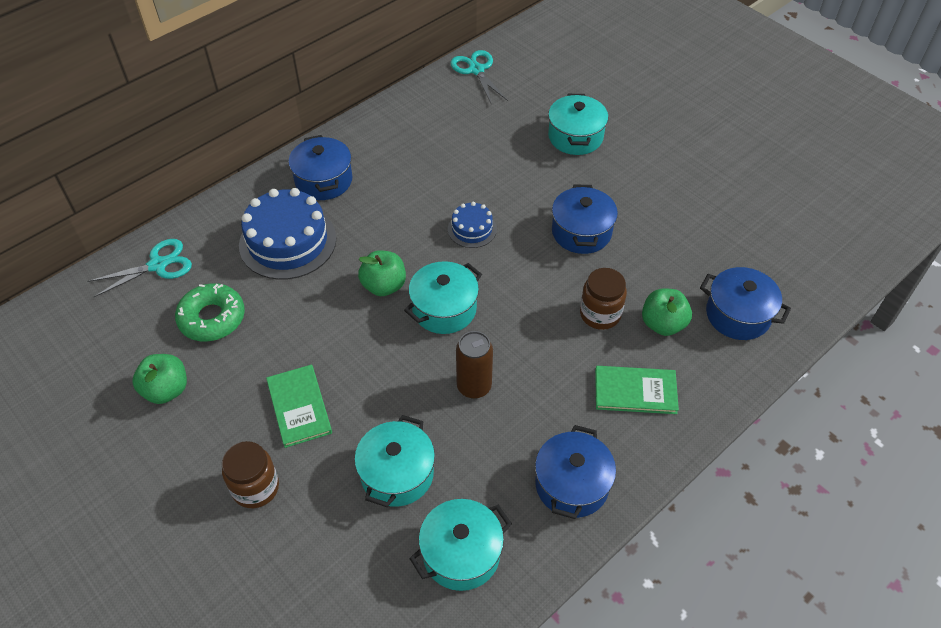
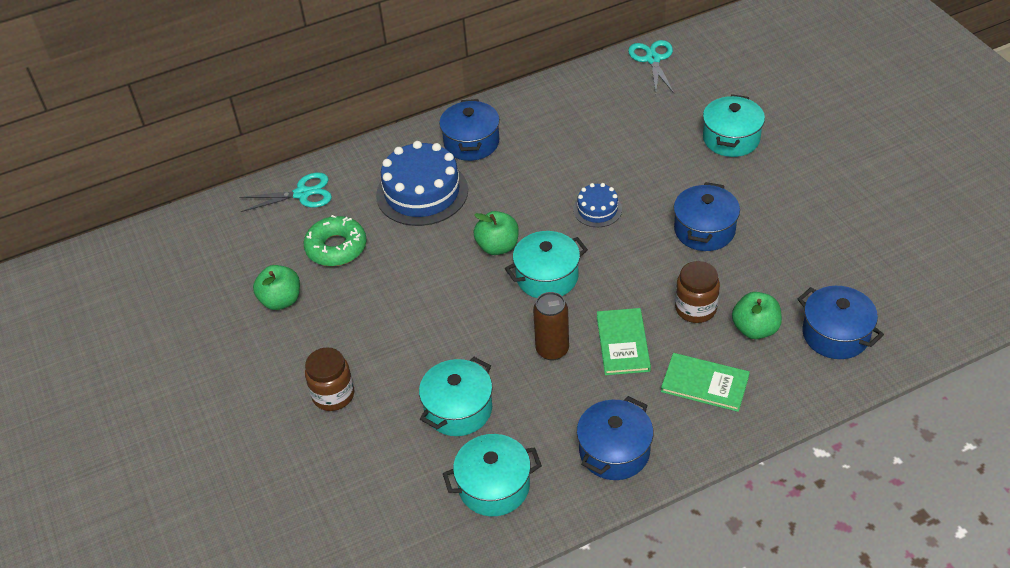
camera: 20 degrees right, 5 degrees down
(299, 407) = (390, 336): green book -> green book (623, 343)

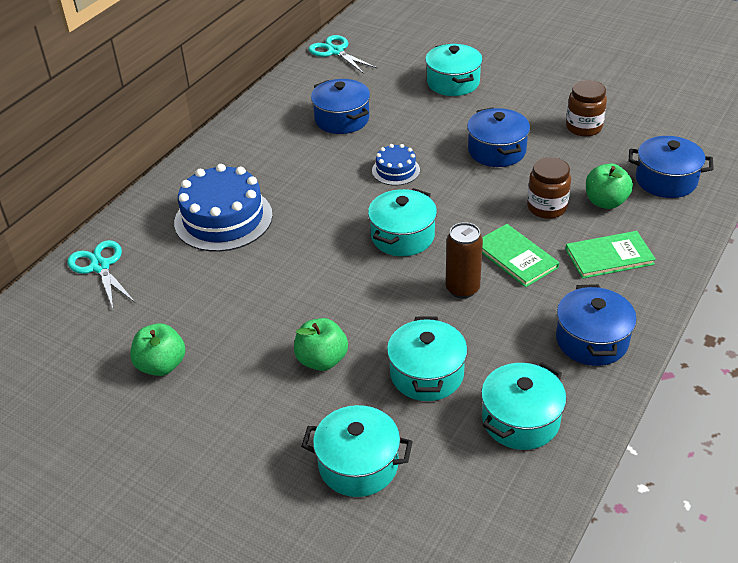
camera: 35 degrees left, 5 degrees down
(302, 194) = (100, 266): turquoise scissors -> turquoise scissors turned 75 degrees counterclockwise
(333, 395) = (294, 421): brown jar -> brown jar (583, 127)
(336, 247) = (179, 296): green donut -> none
(348, 454) = (358, 465): none -> turquoise pot
(471, 143) = (234, 164): blue pot -> blue pot (342, 119)
(497, 246) = (336, 232): green apple -> green apple (322, 360)

